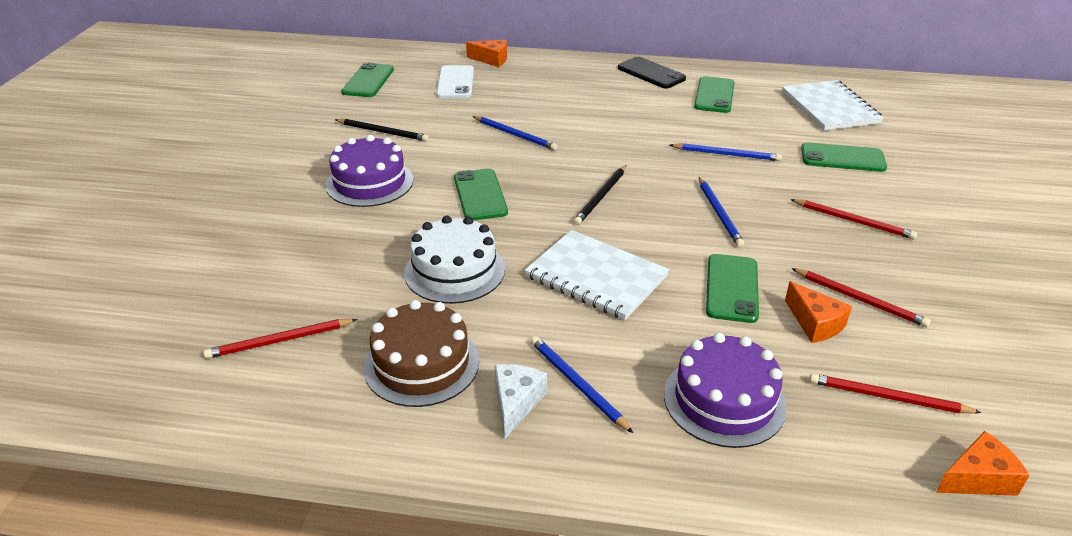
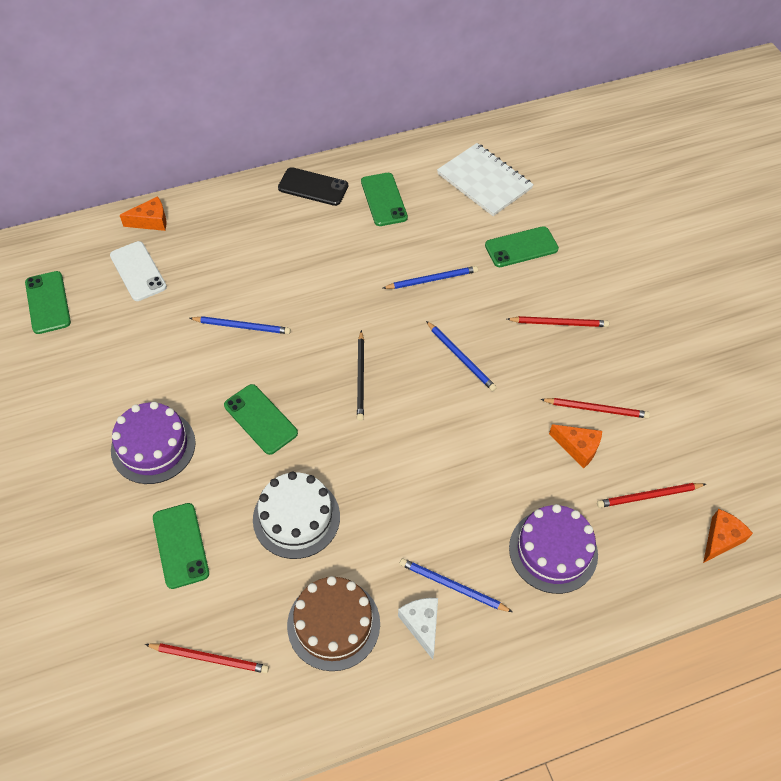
camera: 30 degrees left, 20 degrees up
(279, 341) = (210, 658): red pencil -> red pencil turned 120 degrees counterclockwise
(383, 132) = (117, 373): black pencil -> none
(596, 276) = (407, 472): white notebook -> none
(732, 288) = (508, 438): green phone -> green phone (180, 545)

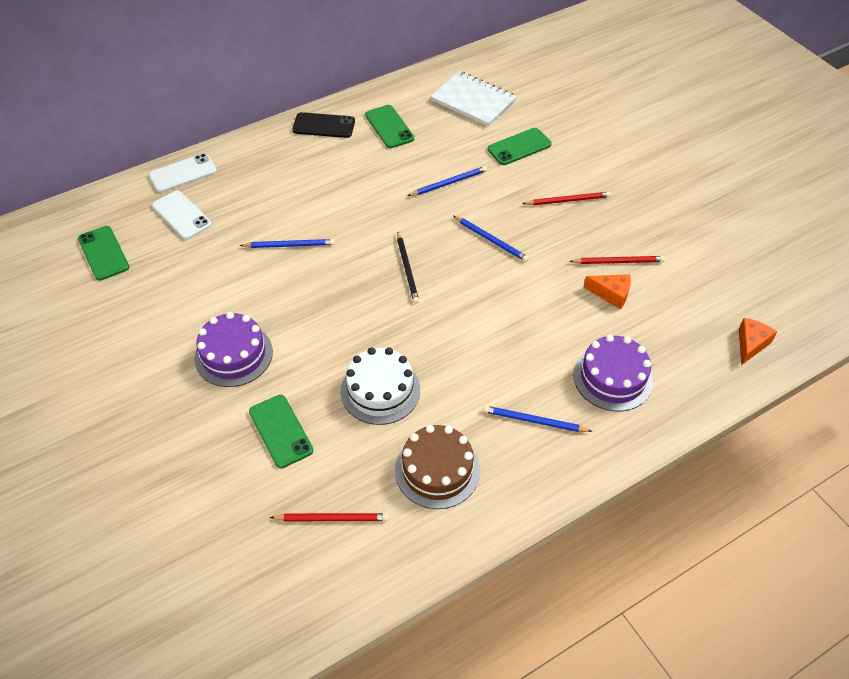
camera: 10 degrees left, 5 degrees down
(151, 221) = (183, 173): orange cheese -> white phone
(260, 419) = (326, 317): green phone -> none
(422, 625) = (515, 456): white cheese -> none
(648, 496) = (681, 321): red pencil -> none

